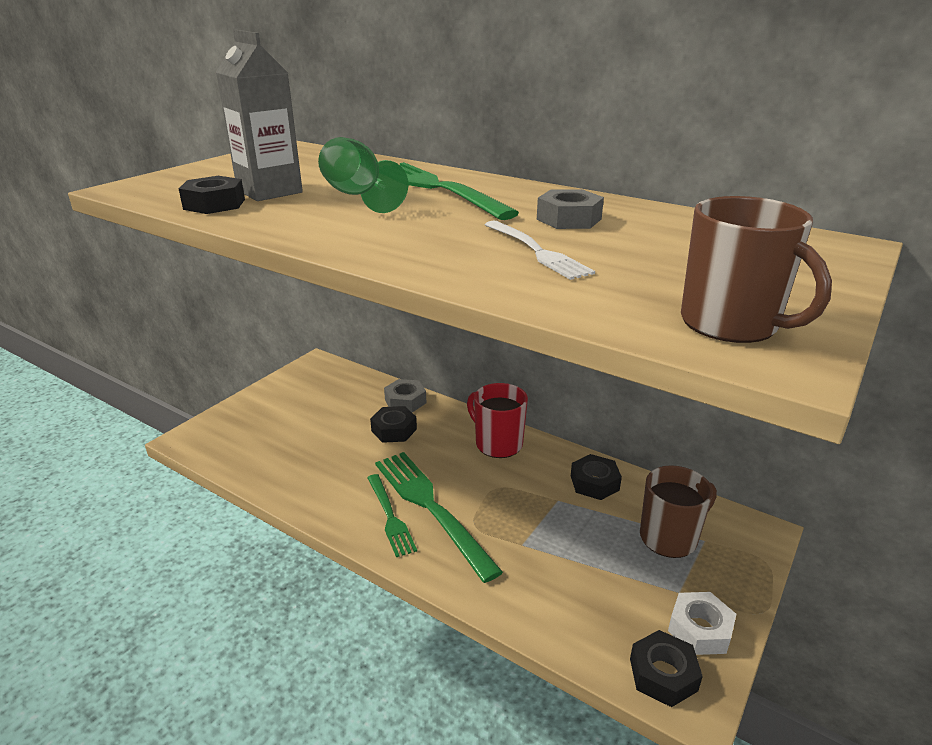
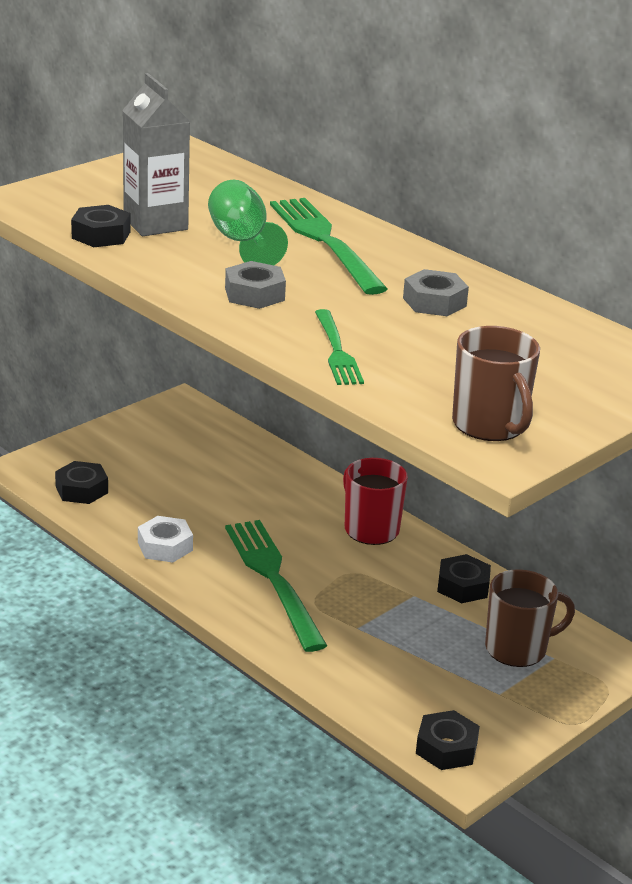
camera: 10 degrees right, 0 degrees up
(390, 517) = (228, 581): green fork -> green fork (337, 351)
(394, 430) = (255, 495): black nut -> black nut (82, 490)
(405, 401) = (278, 465): grey nut -> grey nut (254, 294)
(538, 252) = (381, 336): white fork -> none
(699, 629) = (501, 724): white nut -> white nut (165, 546)

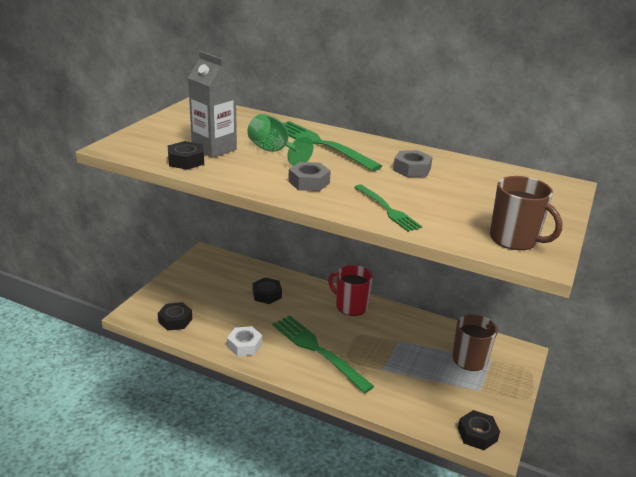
camera: 20 degrees left, 0 degrees up
(463, 586) = (419, 328): black nut -> black nut (267, 294)

